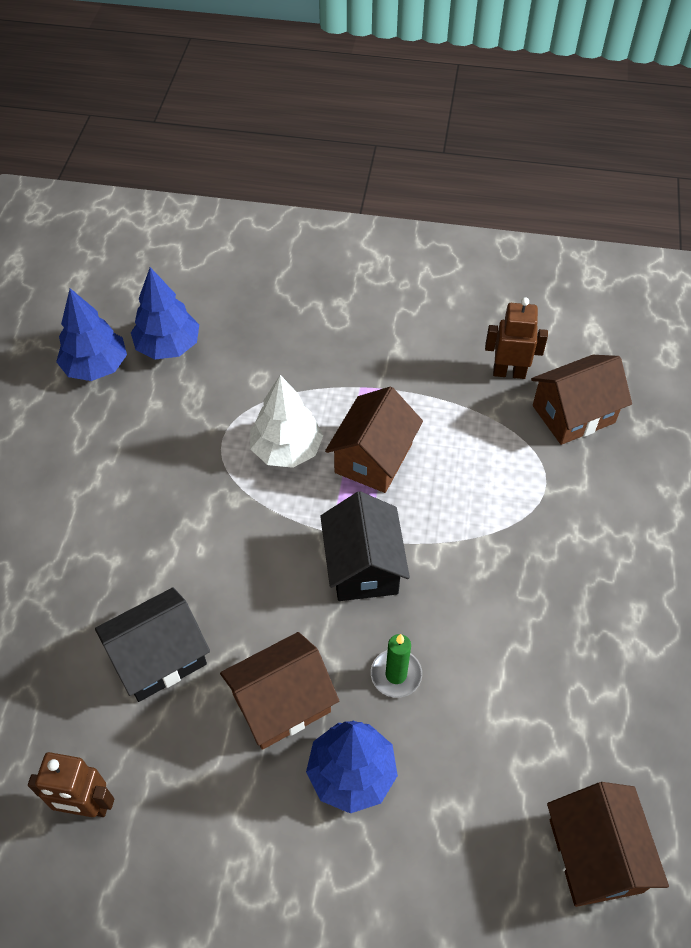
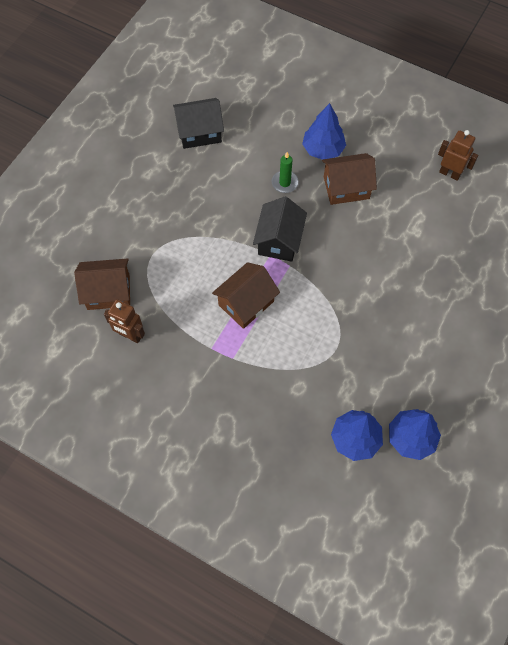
camera: 160 degrees left, 10 degrees up
(159, 657) = (403, 228): black house -> black house (199, 132)
(286, 449) = (297, 327): white tree -> none
(595, 855) = (230, 91): brown house -> none

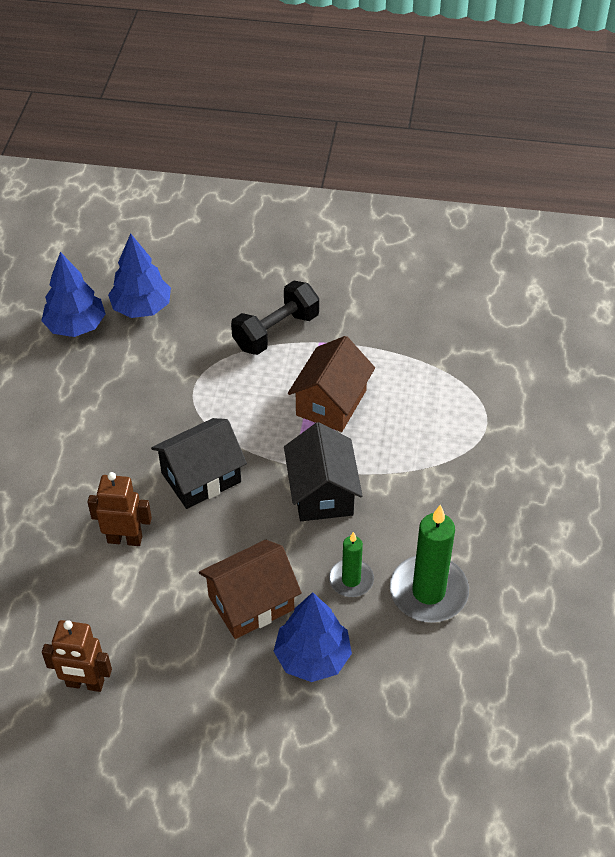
camera: 160 degrees right, 15 degrees down
(108, 292) = (513, 364): brown house -> none
(130, 335) = (455, 328): brown robot -> brown robot (125, 539)
(199, 132) = (528, 620): black house -> black house (201, 477)
(245, 163) = (428, 592): none -> green candle
(260, 378) = (276, 331): none -> black dumbbell

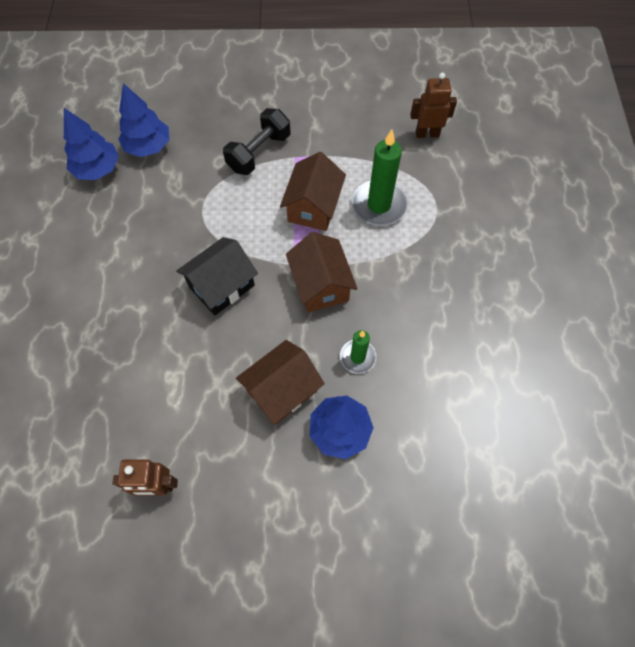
camera: 10 degrees left, 15 degrees up
(125, 539) = (169, 350): brown robot -> brown robot (427, 134)
(322, 493) = (320, 285): black house -> brown house
(428, 592) = (420, 358): green candle -> green candle (379, 205)

